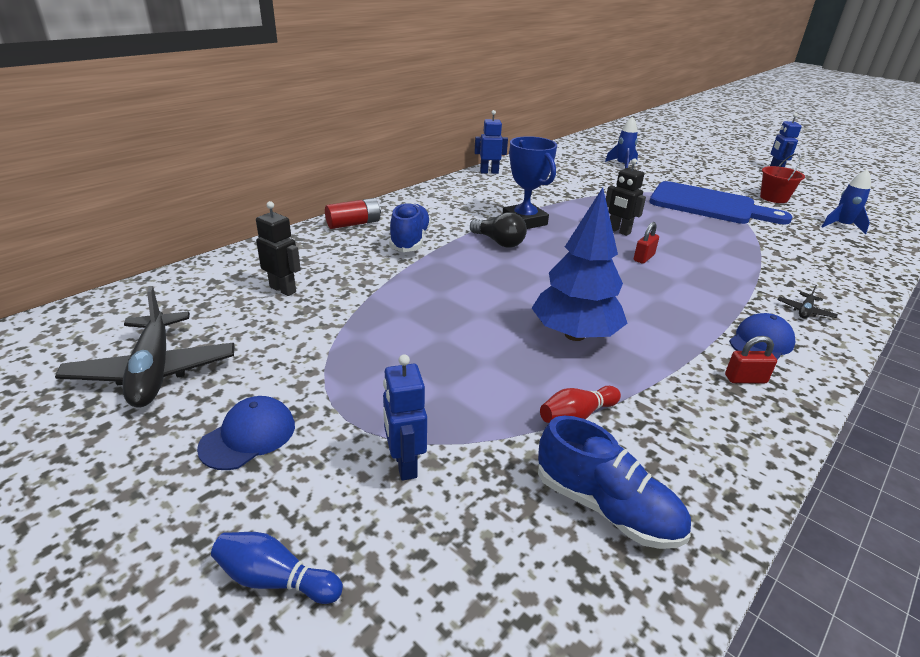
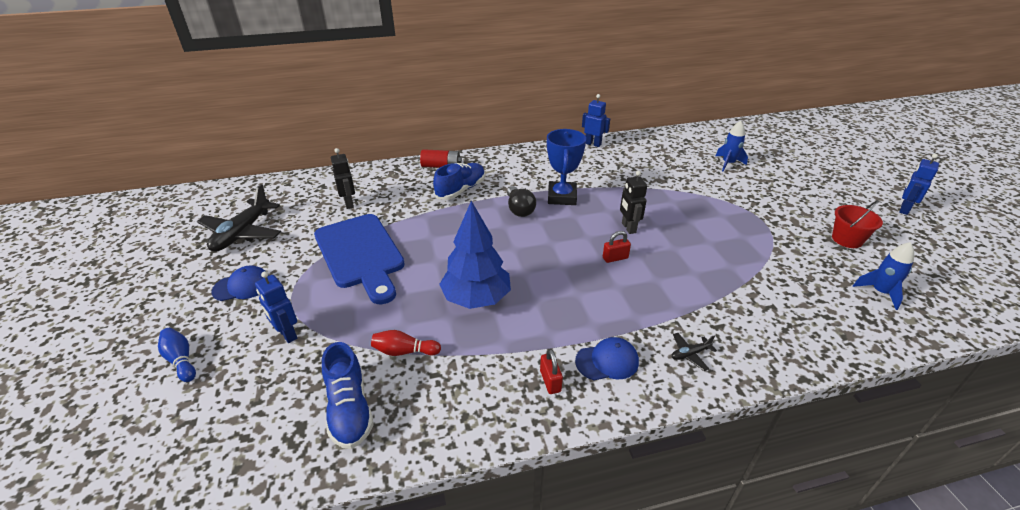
camera: 35 degrees right, 5 degrees up
(404, 464) = (287, 334): blue robot -> blue robot turned 60 degrees counterclockwise
(708, 205) = (756, 227): blue cutting board -> blue cutting board (361, 254)
(745, 379) = (550, 381): red padlock -> red padlock turned 45 degrees clockwise

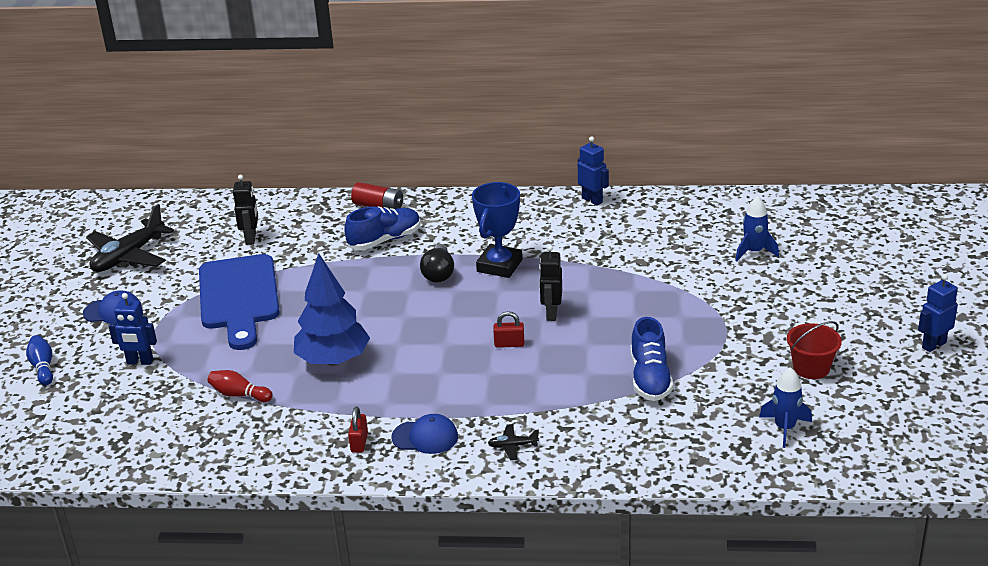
camera: 20 degrees right, 5 degrees down
(287, 334) = (140, 362): blue robot -> blue robot turned 60 degrees counterclockwise
(349, 409) = (171, 431): blue shoe -> blue shoe (650, 378)

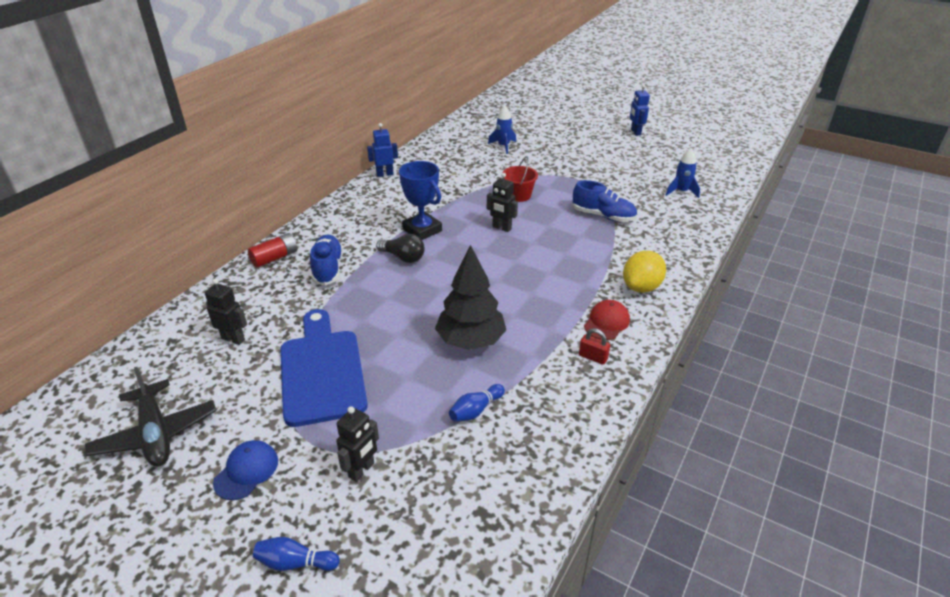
camera: 65 degrees left, 5 degrees up
(140, 362) = (361, 470): blue robot -> black robot
(239, 297) = (321, 371): blue cutting board -> blue cutting board turned 120 degrees counterclockwise
(239, 395) = (475, 410): red bowling pin -> blue bowling pin
(333, 360) = (471, 341): blue tree -> black tree
(425, 437) = (606, 322): blue cap -> red cap
(509, 344) = (522, 254): red padlock -> none
(513, 446) = (641, 287): black plane -> yellow lemon
(811, 368) = (631, 167): red bucket -> red bucket (519, 195)

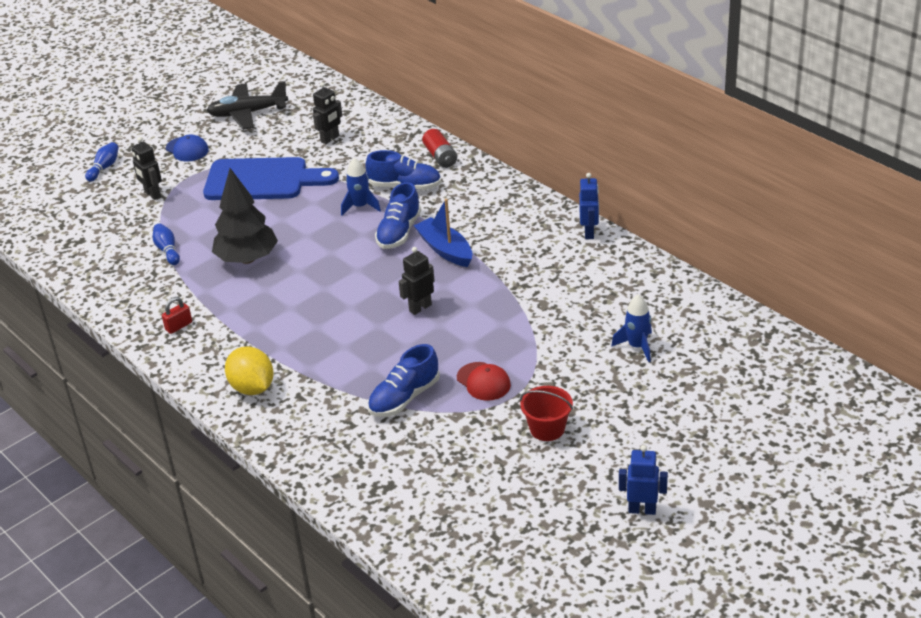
camera: 110 degrees right, 0 degrees up
(403, 257) = (399, 232): black light bulb -> blue shoe
(422, 230) = (445, 249): blue trophy -> blue boat
(519, 195) = (488, 335): red bucket -> red bucket (547, 429)
(606, 322) = (216, 347): red cap -> red cap (483, 381)
(681, 192) = (428, 495): blue rocket -> blue rocket (360, 206)

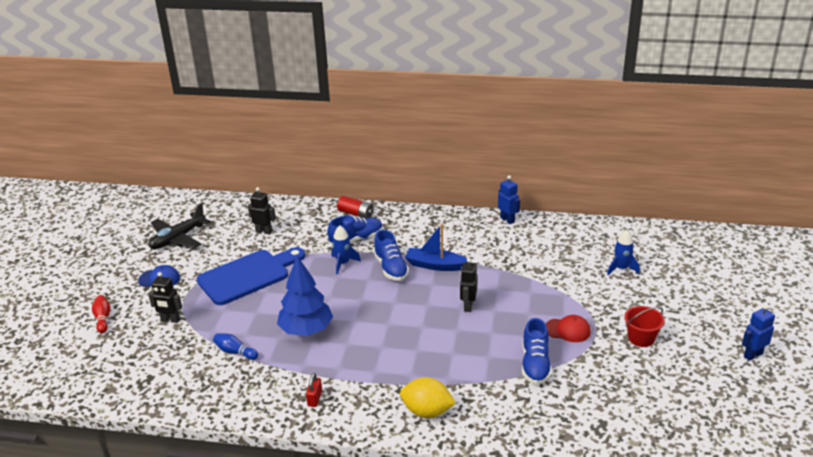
camera: 40 degrees left, 5 degrees down
(104, 168) = (103, 319): blue bowling pin -> red bowling pin
(247, 259) = (306, 330): black tree -> blue tree
(330, 139) = (264, 231): black robot -> black robot turned 75 degrees counterclockwise

